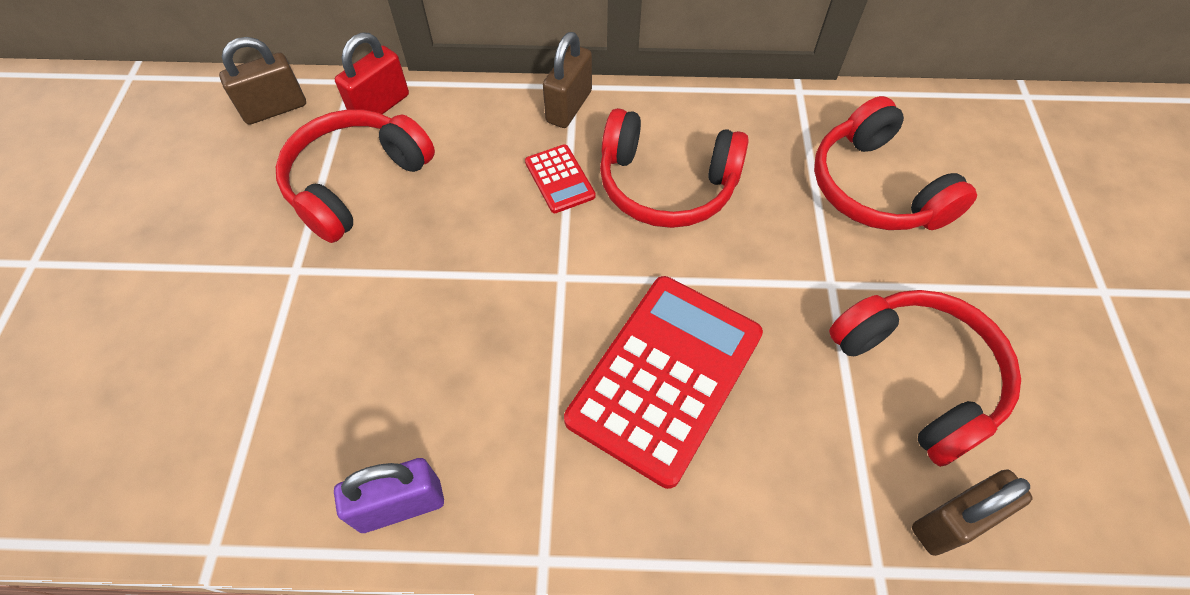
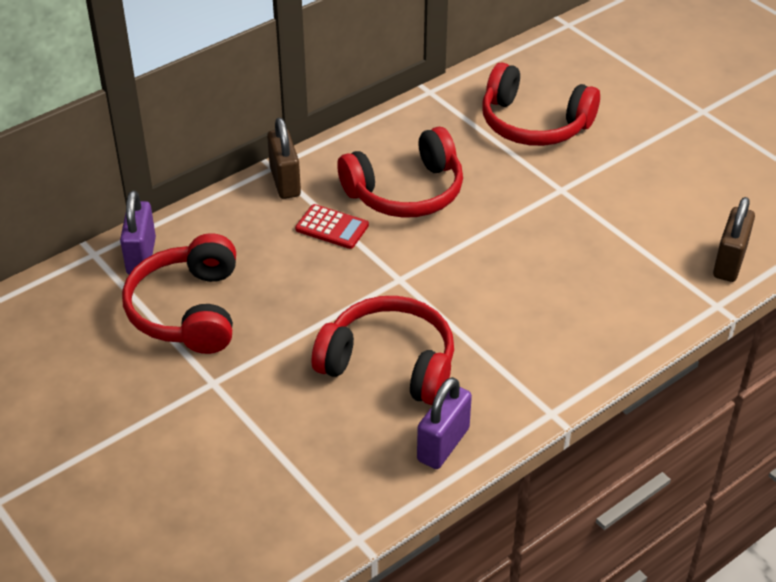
camera: 40 degrees left, 15 degrees down
(275, 109) = (56, 304): brown padlock -> none
(380, 106) = (141, 256): red padlock -> purple padlock
(665, 376) = (520, 290): red calculator -> none
(918, 376) = (651, 207): red headphones -> red headphones (390, 363)

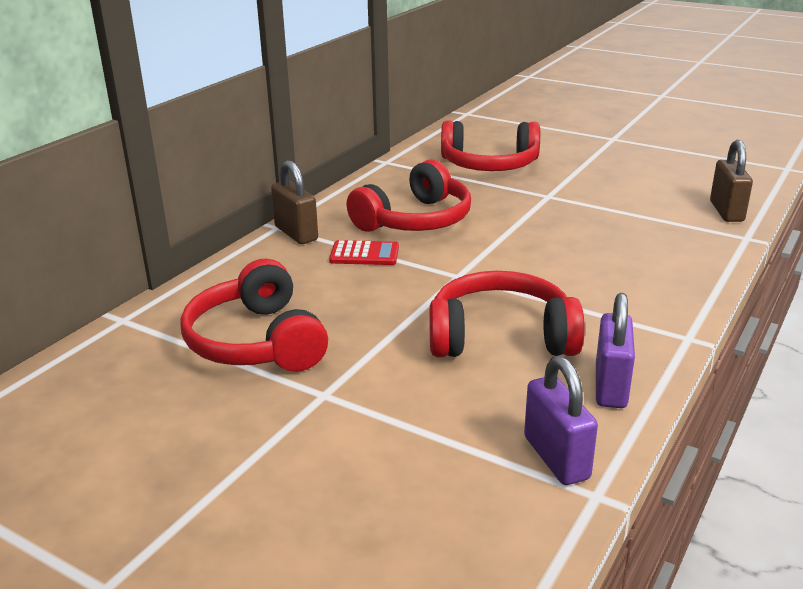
camera: 20 degrees left, 15 degrees down
(141, 256) = (178, 311): purple padlock -> purple padlock (556, 458)

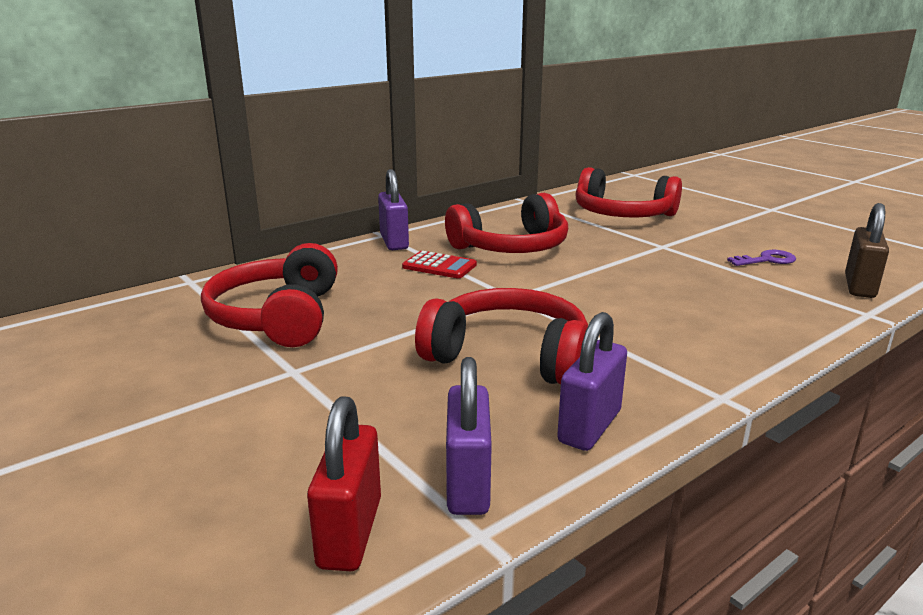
camera: 20 degrees right, 5 degrees down
(296, 233) = (394, 242): brown padlock -> purple padlock
(500, 521) = (350, 532): none -> red padlock
(642, 197) = (766, 260): none -> purple key

